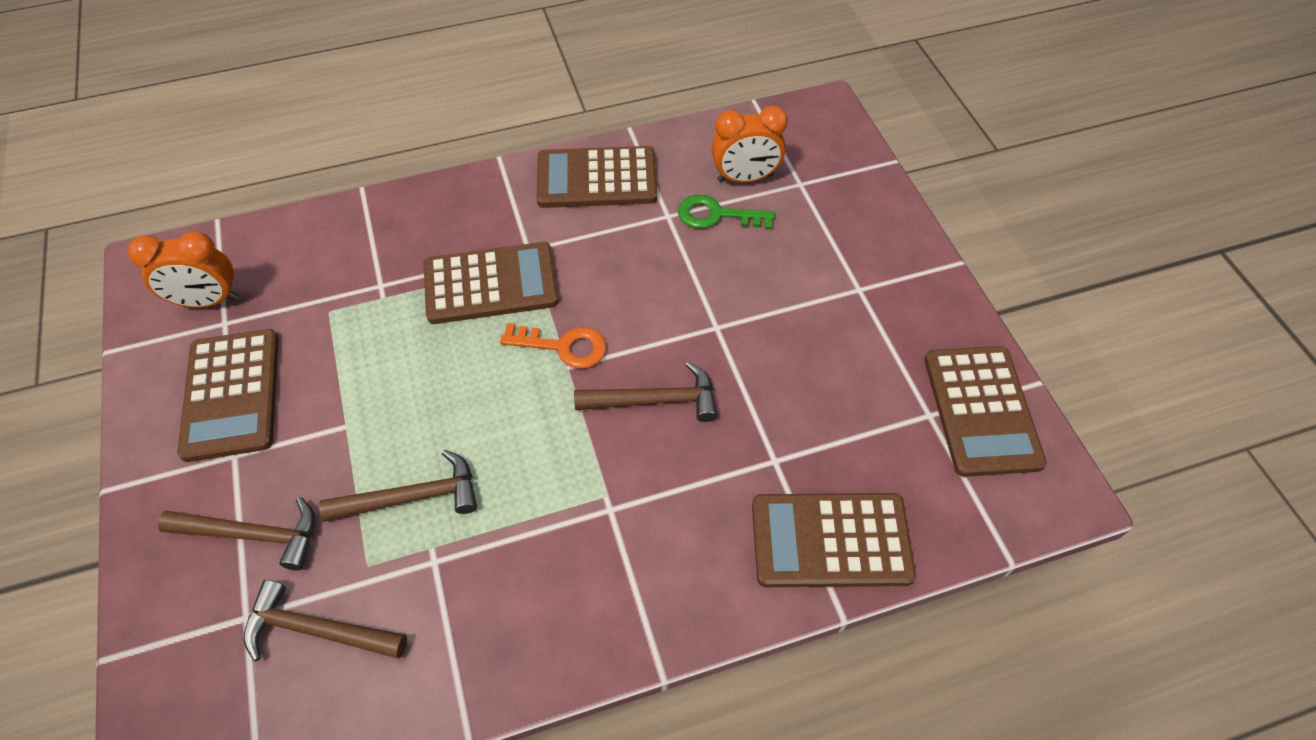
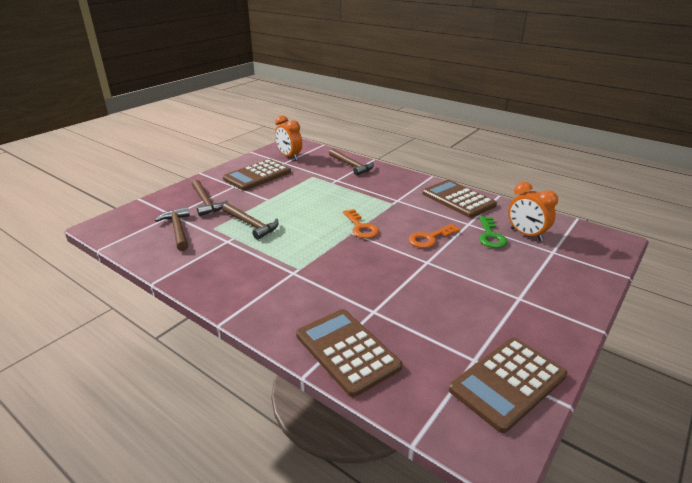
camera: 55 degrees right, 25 degrees down
(491, 284) = (368, 199): brown calculator -> none
(655, 401) = (363, 261): brown hammer -> brown hammer (351, 165)
(665, 284) = (430, 238): none -> orange key
(717, 215) = (490, 236): green key -> green key turned 150 degrees counterclockwise

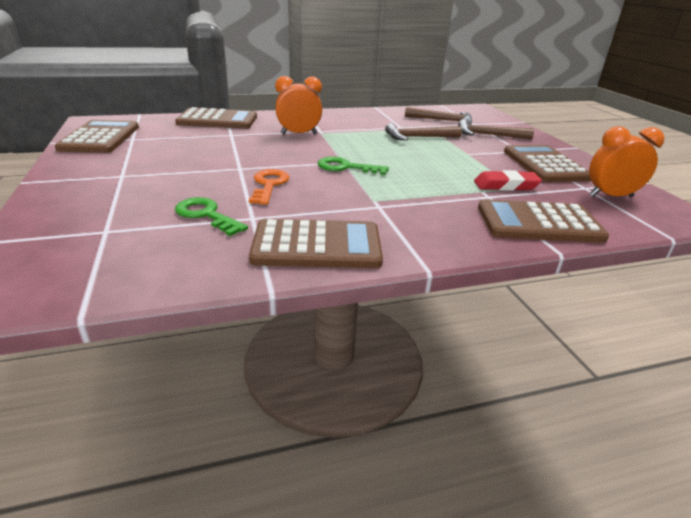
camera: 125 degrees right, 0 degrees up
(313, 179) = (506, 185): none -> red eraser
(351, 165) = (538, 223): brown hammer -> brown calculator
(361, 227) = (346, 167): orange key -> green key
(526, 235) = (160, 237): orange clock -> orange clock (299, 134)

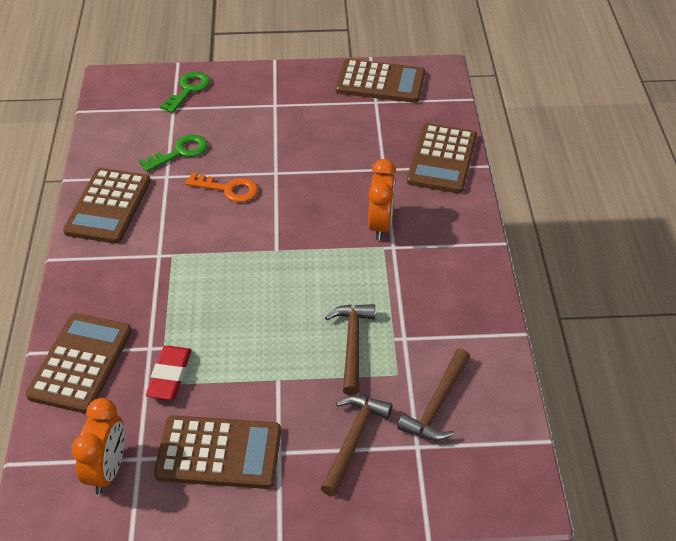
camera: 105 degrees right, 15 degrees up
(346, 167) = (258, 249): green key -> green key (188, 90)

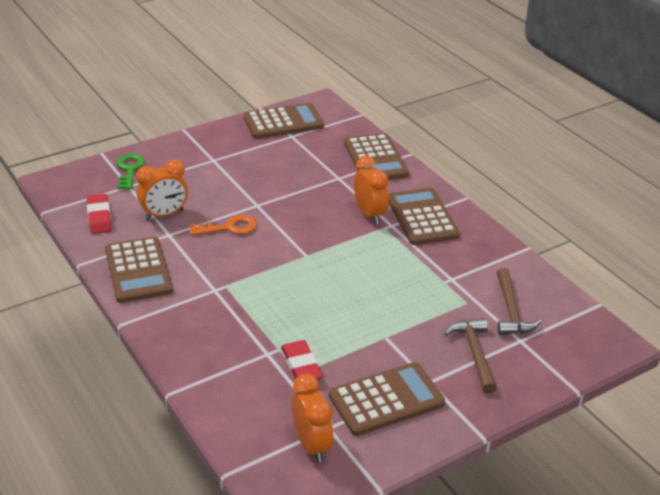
camera: 30 degrees left, 10 degrees down
(81, 363) = (220, 384): brown calculator -> brown calculator (422, 217)
(120, 134) = (99, 217): none -> red eraser
(180, 152) = (164, 215): green key -> orange clock
(352, 345) = (419, 296): brown hammer -> none

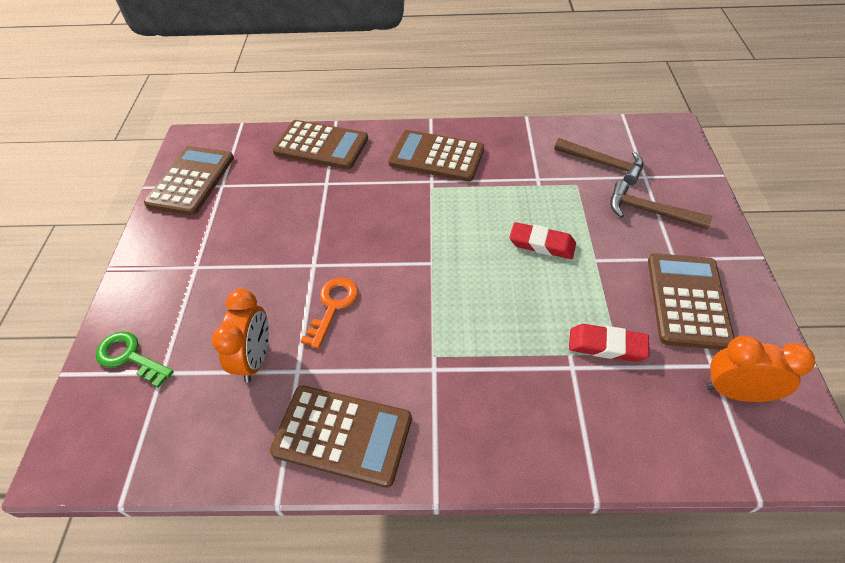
camera: 55 degrees left, 15 degrees up
(99, 217) = (197, 435): red eraser -> red eraser (542, 244)
(370, 214) = (403, 188): orange clock -> none

